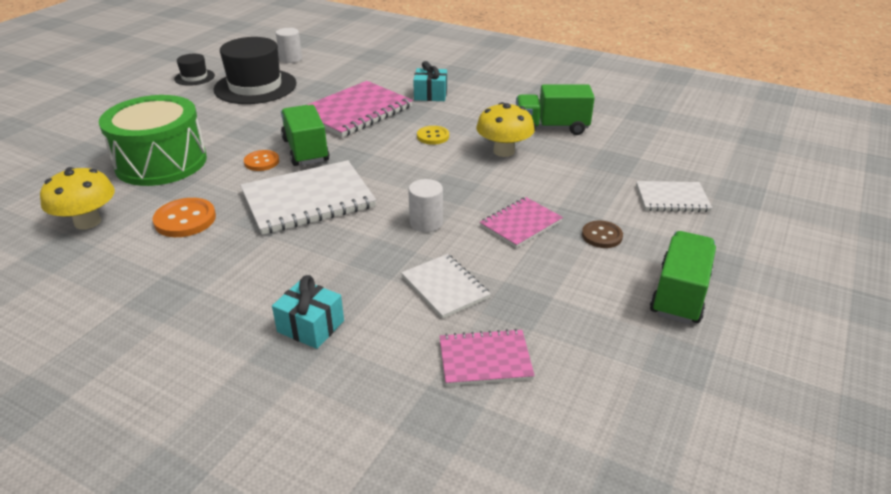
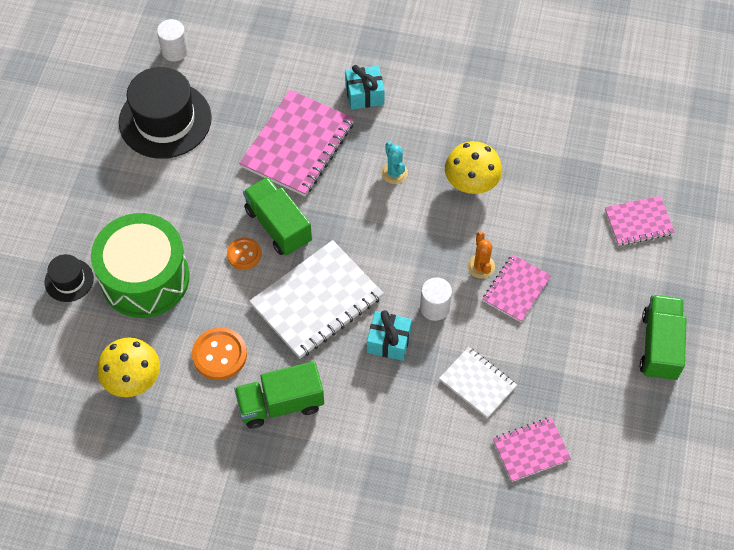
camera: 15 degrees left, 25 degrees up
(194, 77) = (84, 115): black hat -> black hat (69, 280)
(310, 326) = (390, 451): turquoise gift -> turquoise gift (388, 341)
(433, 136) = (394, 173): yellow button -> turquoise cactus
(489, 203) = (481, 266): none -> orange cactus
(551, 128) = (507, 131): green truck -> green truck (280, 404)
(601, 236) = (587, 289): brown button -> none
(672, 198) = (638, 222): white notebook -> pink notebook

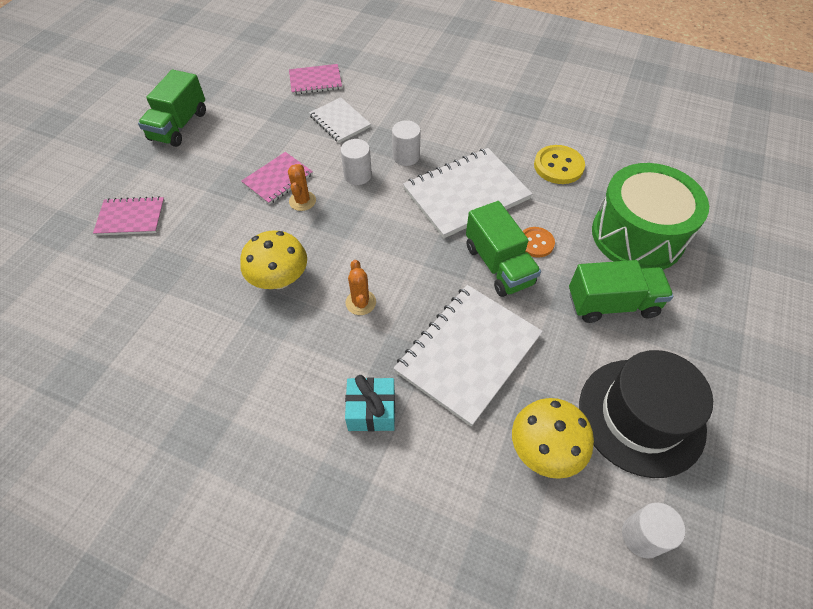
camera: 170 degrees left, 5 degrees down
(69, 280) = (717, 244): black hat -> none
(133, 379) = (635, 159): yellow mushroom -> yellow mushroom (544, 449)
(219, 355) = (558, 166): orange button -> yellow button
(280, 404) = (505, 128): green truck -> green truck (612, 304)
(297, 145) = (468, 353): pink notebook -> white notebook
(388, 341) = (406, 157): turquoise gift -> white cylinder
(394, 173) = (360, 302): turquoise cactus -> orange cactus

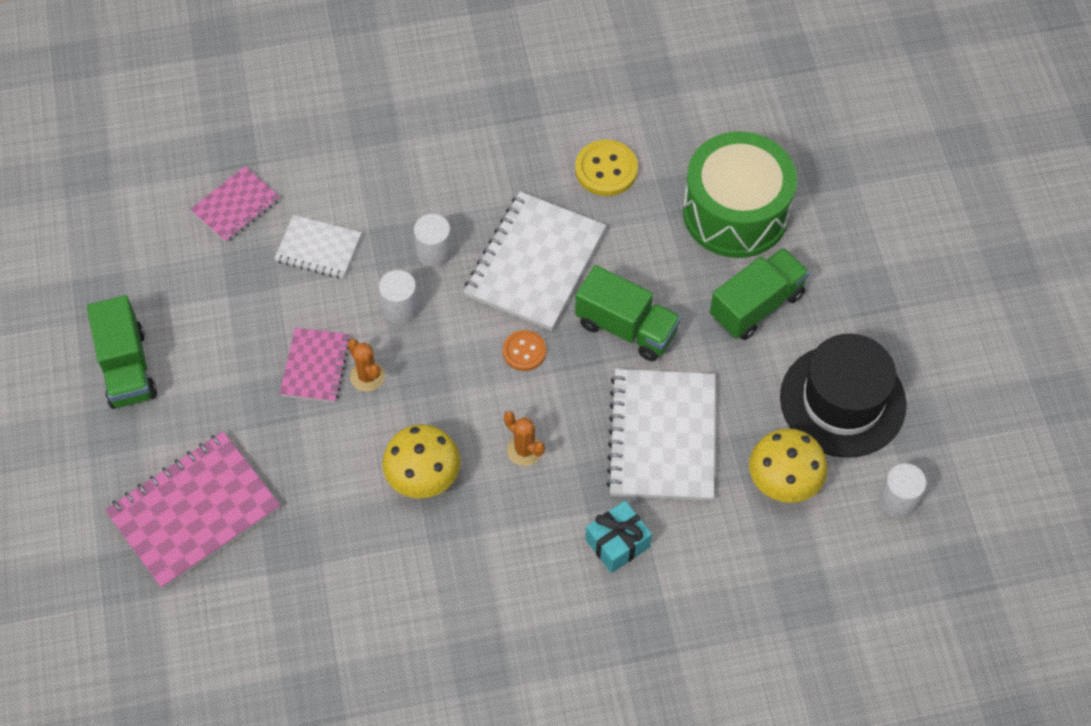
camera: 35 degrees left, 5 degrees up
(131, 218) = (194, 511): pink notebook -> pink notebook, size x1.77
(536, 243) = (645, 280): orange button -> orange button (524, 351)

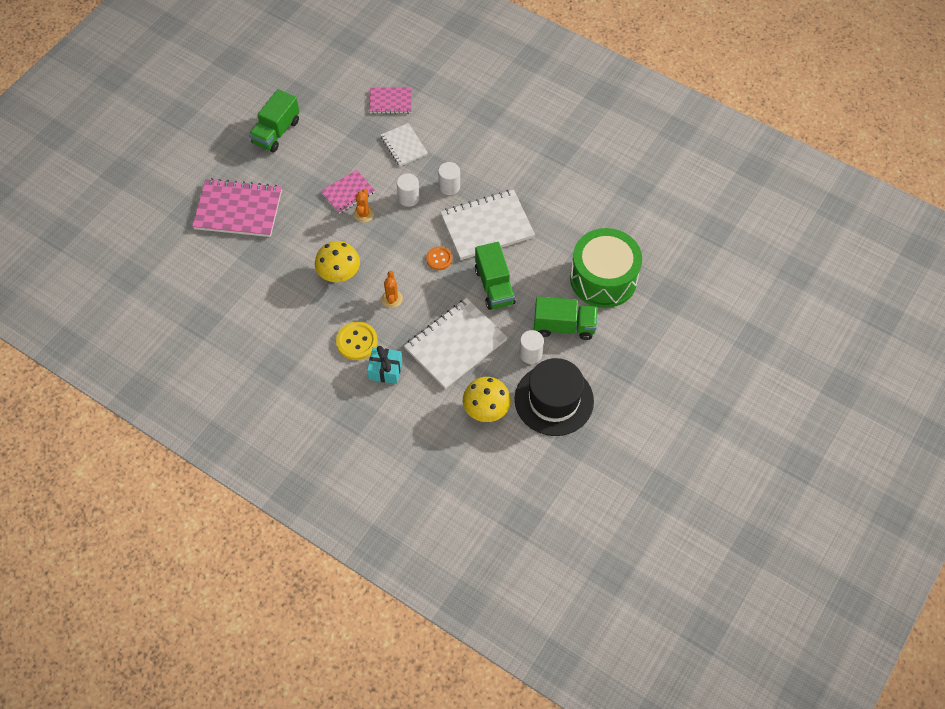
camera: 45 degrees right, 0 degrees up
(606, 169) = (566, 212): yellow button -> yellow button (357, 341)
(898, 500) = (527, 463): white cylinder -> white cylinder (530, 354)

